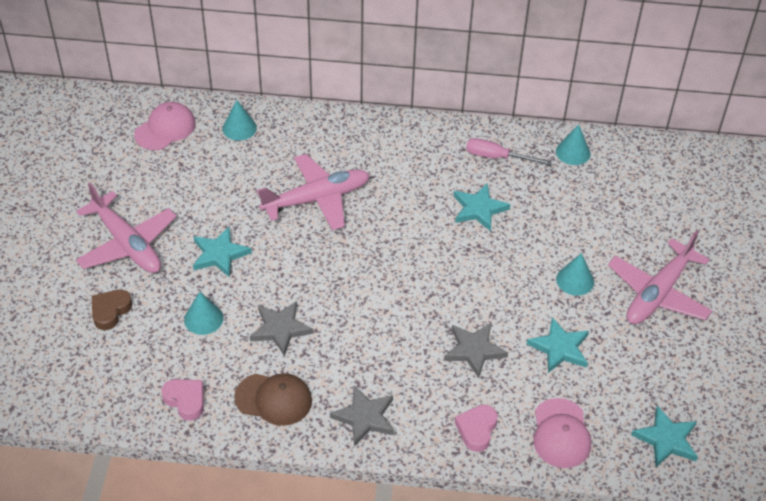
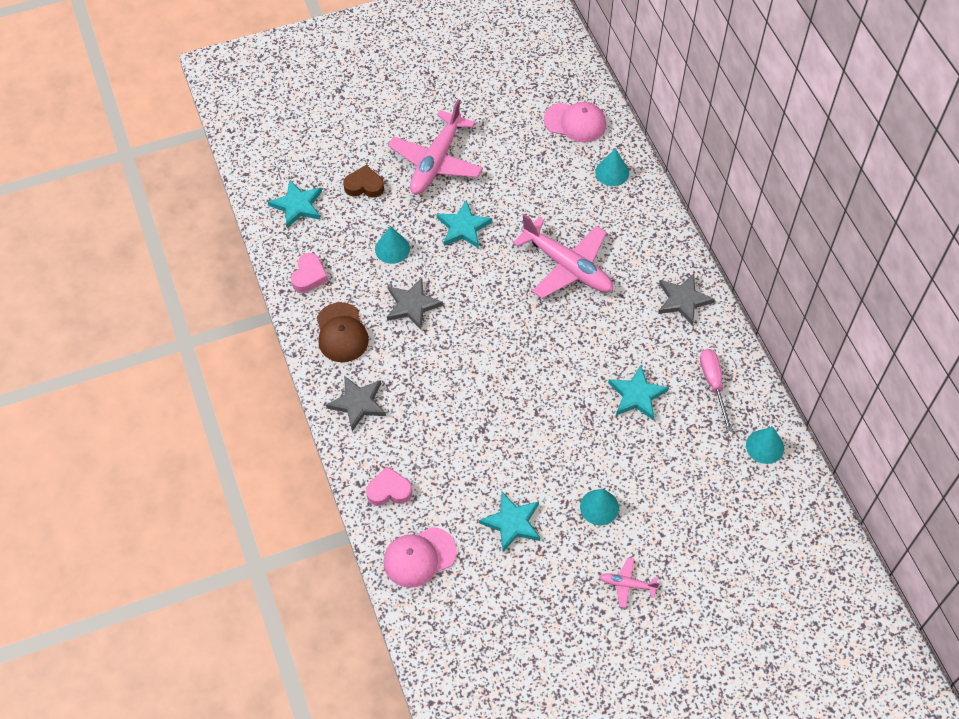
camera: 65 degrees right, 10 degrees up
(474, 350) = (471, 456): grey star -> grey star (683, 300)
(658, 293) = (627, 584): pink plane -> pink plane, size x0.45
(666, 439) = (458, 646): turquoise star -> turquoise star (297, 205)

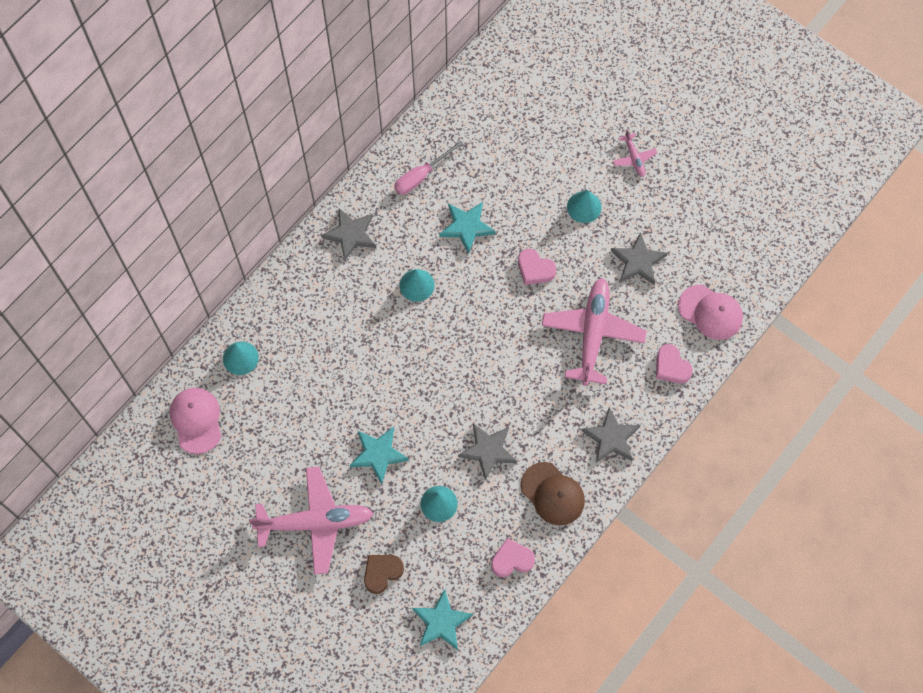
camera: 120 degrees left, 10 degrees up
(341, 333) = (552, 494): brown cap -> brown cap turned 90 degrees clockwise
(364, 186) = (382, 573): brown heart -> brown heart turned 75 degrees clockwise
(512, 523) = (638, 261): turquoise star -> grey star
(558, 429) = (535, 269): none -> pink heart
(567, 266) = (369, 344): pink plane -> pink plane (592, 334)
(765, 446) = (456, 116): turquoise cone -> turquoise cone (417, 285)

